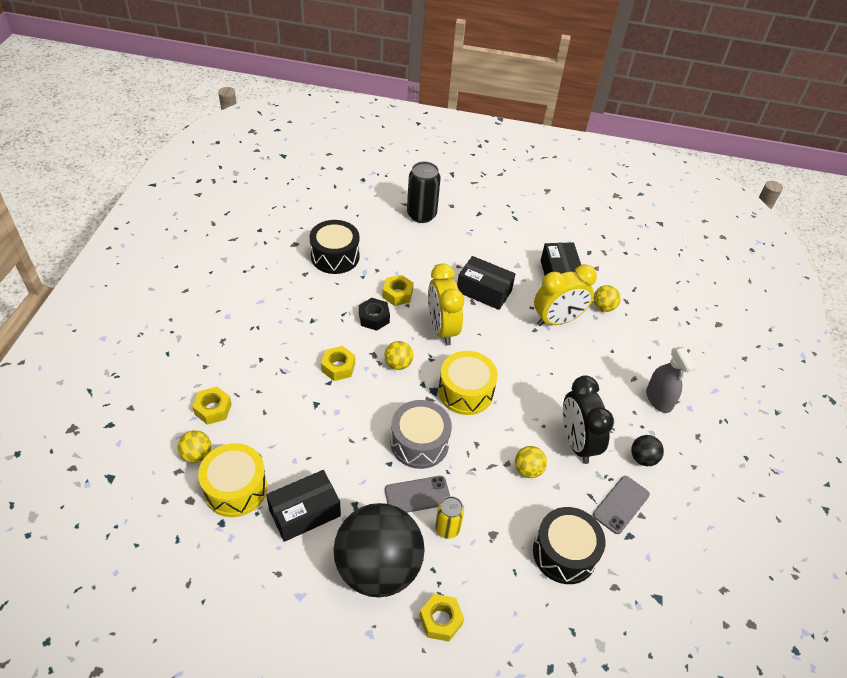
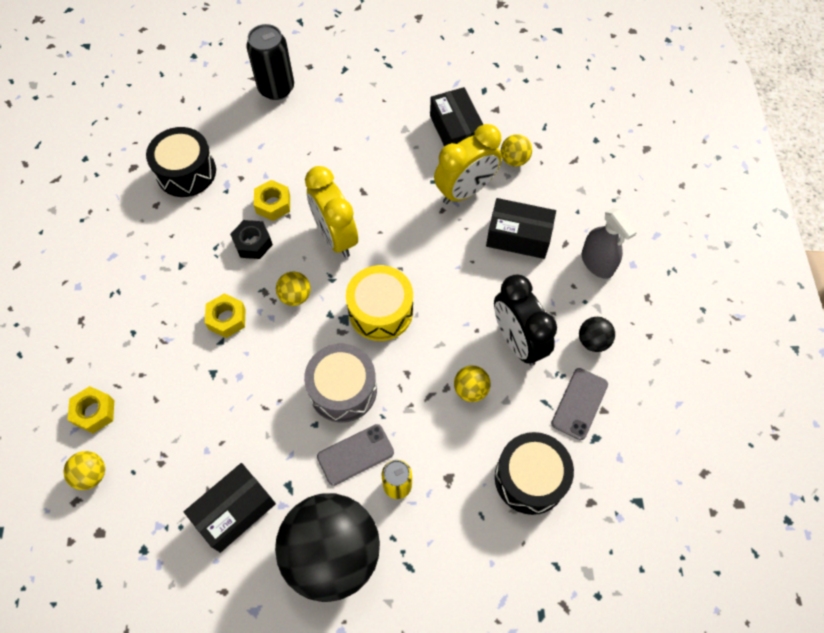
camera: 10 degrees left, 15 degrees up
(235, 488) = (148, 504): yellow drum -> none
(440, 620) = (414, 594): yellow nut -> none
(484, 291) = (373, 174): black box -> black box (518, 236)

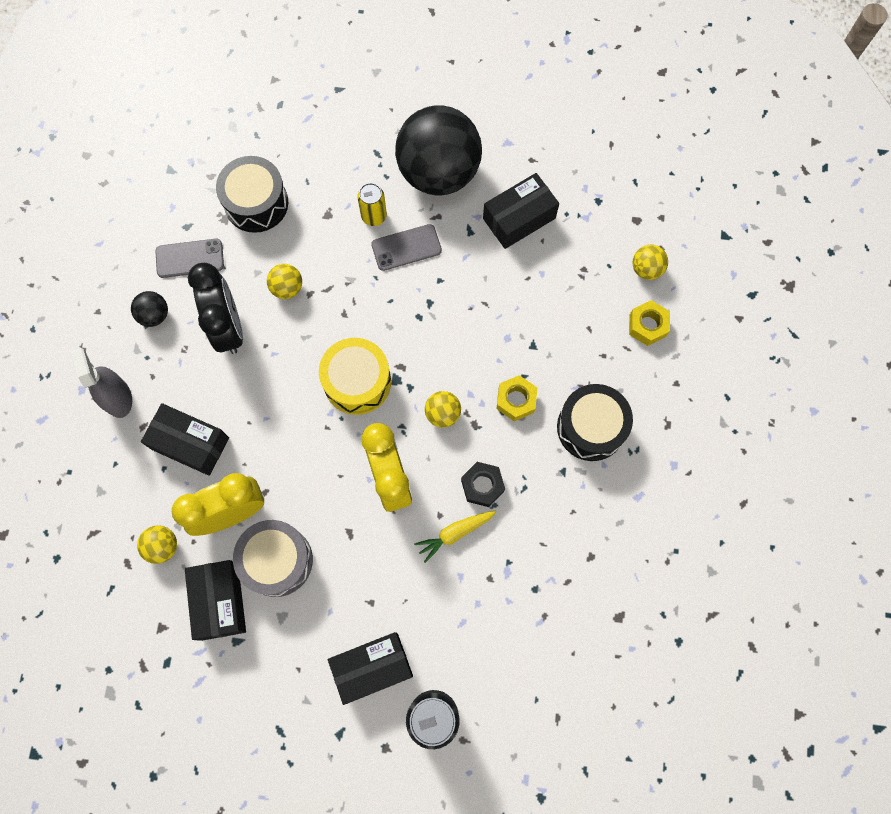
camera: 170 degrees left, 10 degrees up
(186, 172) = (554, 598): black drum -> black drum (591, 427)
(273, 204) = (455, 533): yellow nut -> yellow carrot
(327, 109) = (372, 667): none -> black box
(343, 389) = (408, 308): grey drum -> grey drum (277, 560)
(579, 403) = (190, 258): grey phone -> grey phone turned 45 degrees clockwise

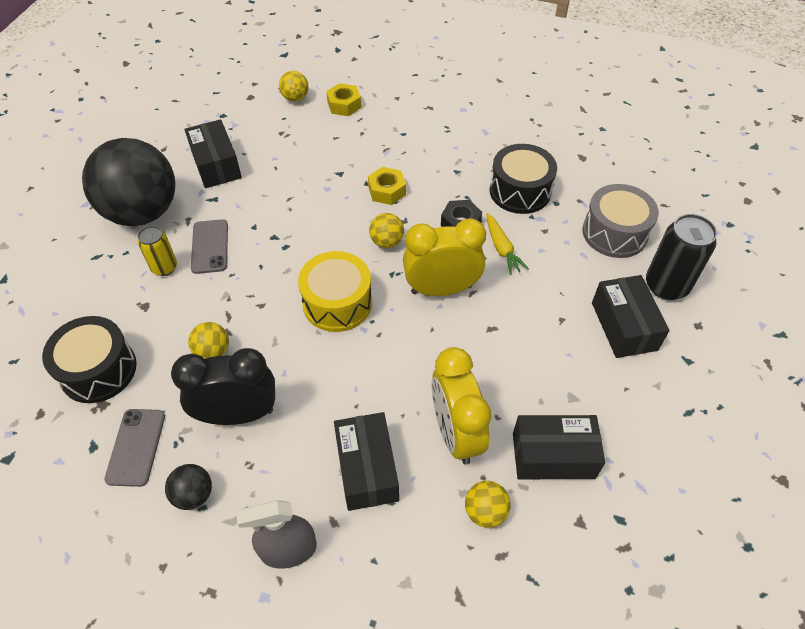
camera: 80 degrees left, 20 degrees down
(190, 443) = (367, 469): black box -> black box turned 45 degrees counterclockwise
(277, 560) = (513, 395): grey drum -> grey drum (614, 233)
(591, 427) = (422, 149): black drum -> black drum (520, 191)

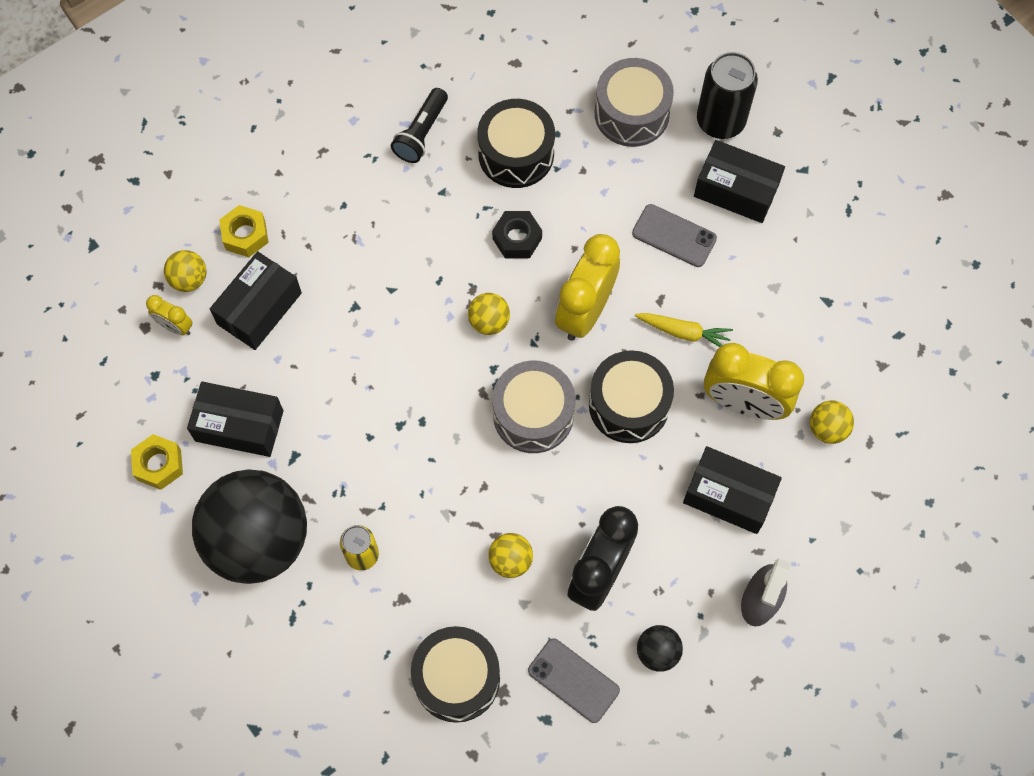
camera: 55 degrees left, 15 degrees up
(210, 246) = (366, 495): grey phone -> grey phone (674, 236)
(260, 107) = (175, 326): none -> yellow clock
(337, 303) = (533, 414): yellow drum -> grey drum
(387, 191) = (418, 277): yellow nut -> yellow nut (159, 465)
(391, 356) = (629, 404): none -> black drum
(486, 141) = (421, 133): none -> black flashlight
(502, 248) = (576, 224): yellow carrot -> yellow carrot (683, 332)
(553, 455) = (815, 342): black box -> black box (259, 308)

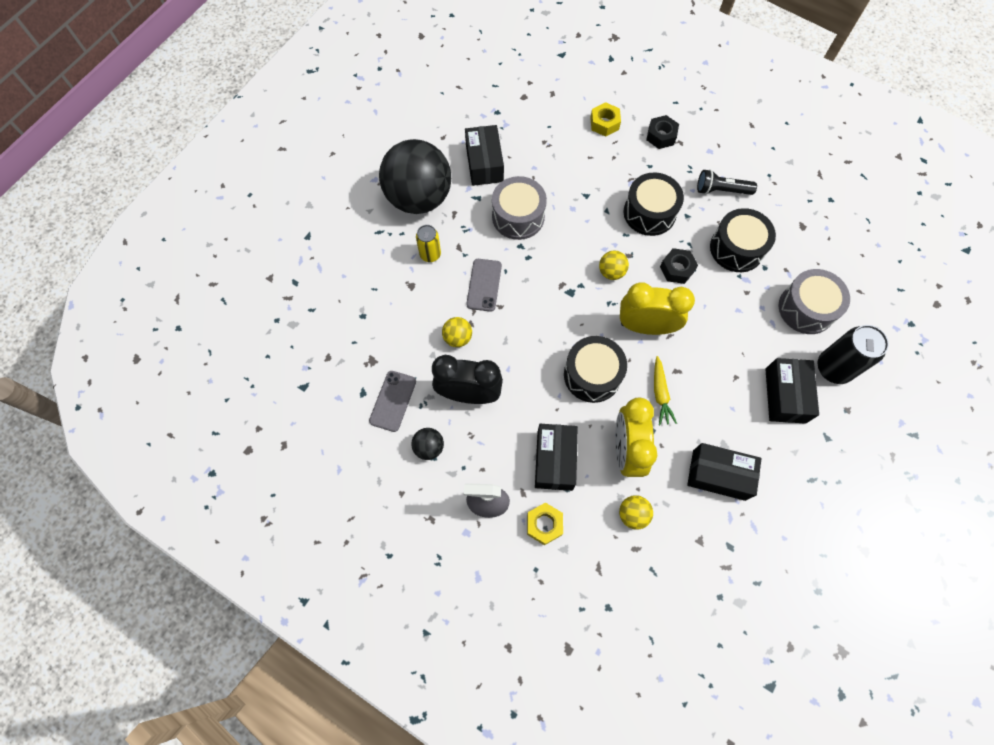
camera: 70 degrees right, 0 degrees up
(159, 465) = (445, 133): yellow nut -> yellow nut (544, 524)
(175, 326) = (531, 110): yellow clock -> none
(189, 279) = (563, 106): yellow ball -> none
(259, 308) = (561, 147): black box -> black box (718, 475)
(301, 170) = (661, 136): none -> black nut
(457, 678) = (372, 332): black drum -> black drum (649, 213)
(533, 414) = (560, 319): grey drum -> grey drum (518, 216)
(674, 236) = (728, 365): grey phone -> grey phone (484, 285)

